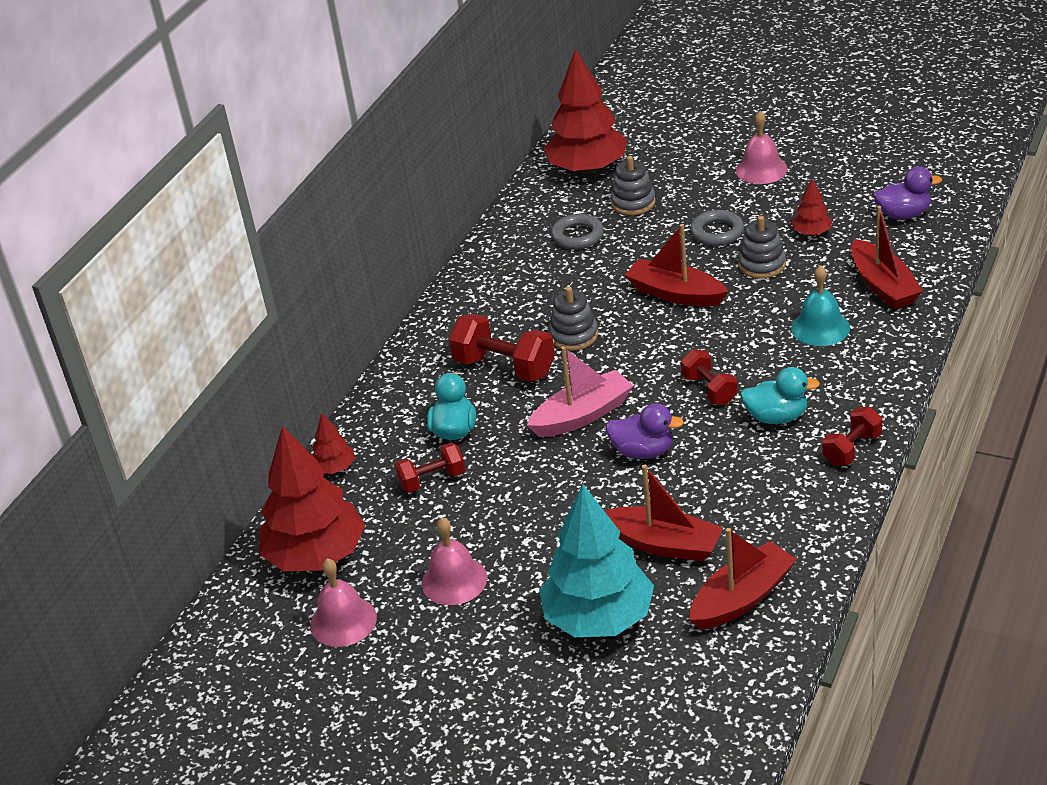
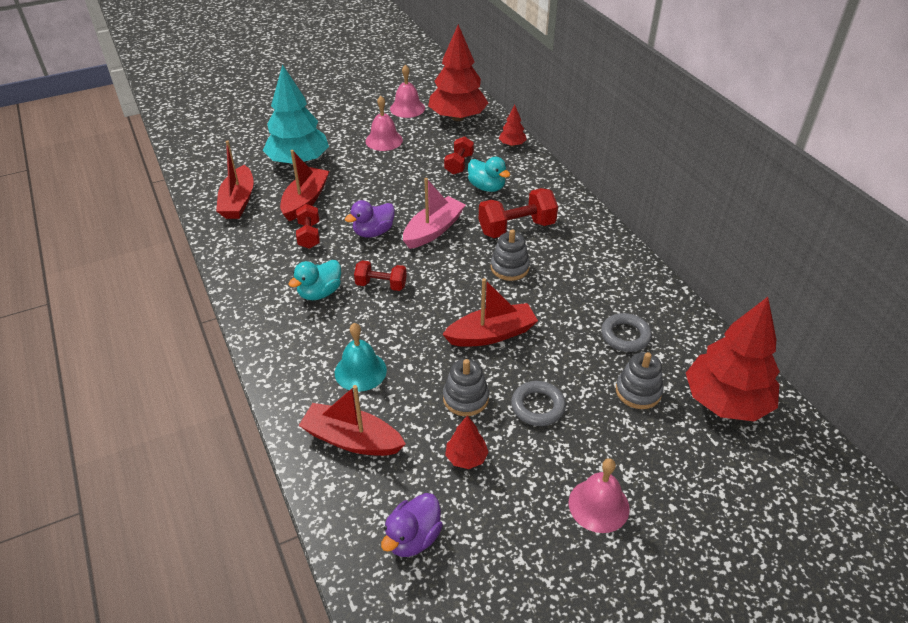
camera: 125 degrees right, 5 degrees up
(582, 415) = (433, 230): pink boat -> pink boat turned 150 degrees counterclockwise
(663, 544) = (305, 201): red boat -> red boat turned 135 degrees clockwise
(852, 449) = (252, 300): red dumbbell -> red dumbbell (309, 235)

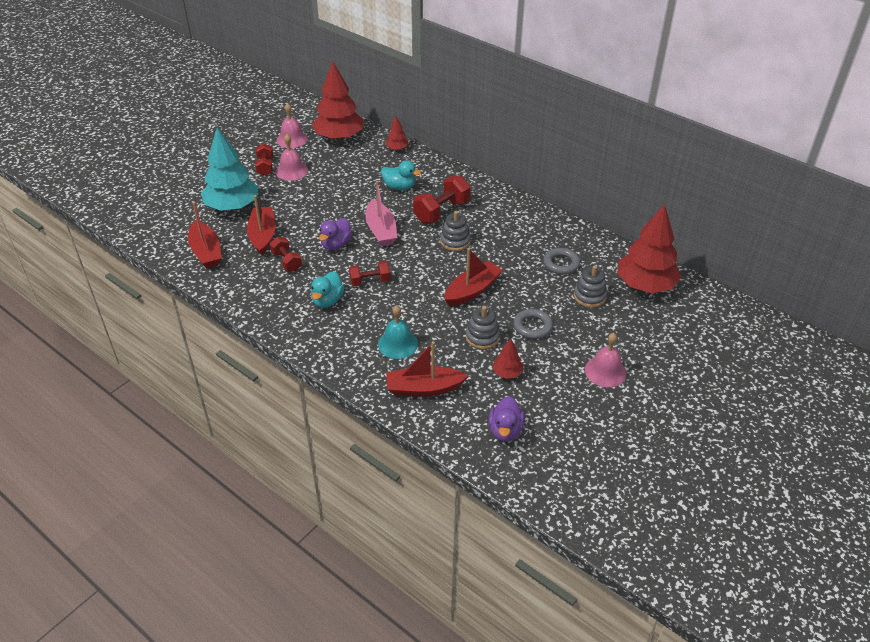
camera: 25 degrees left, 0 degrees up
(433, 230) = (381, 230): pink boat -> pink boat turned 150 degrees clockwise
(459, 164) = (366, 175): red dumbbell -> red dumbbell (265, 167)

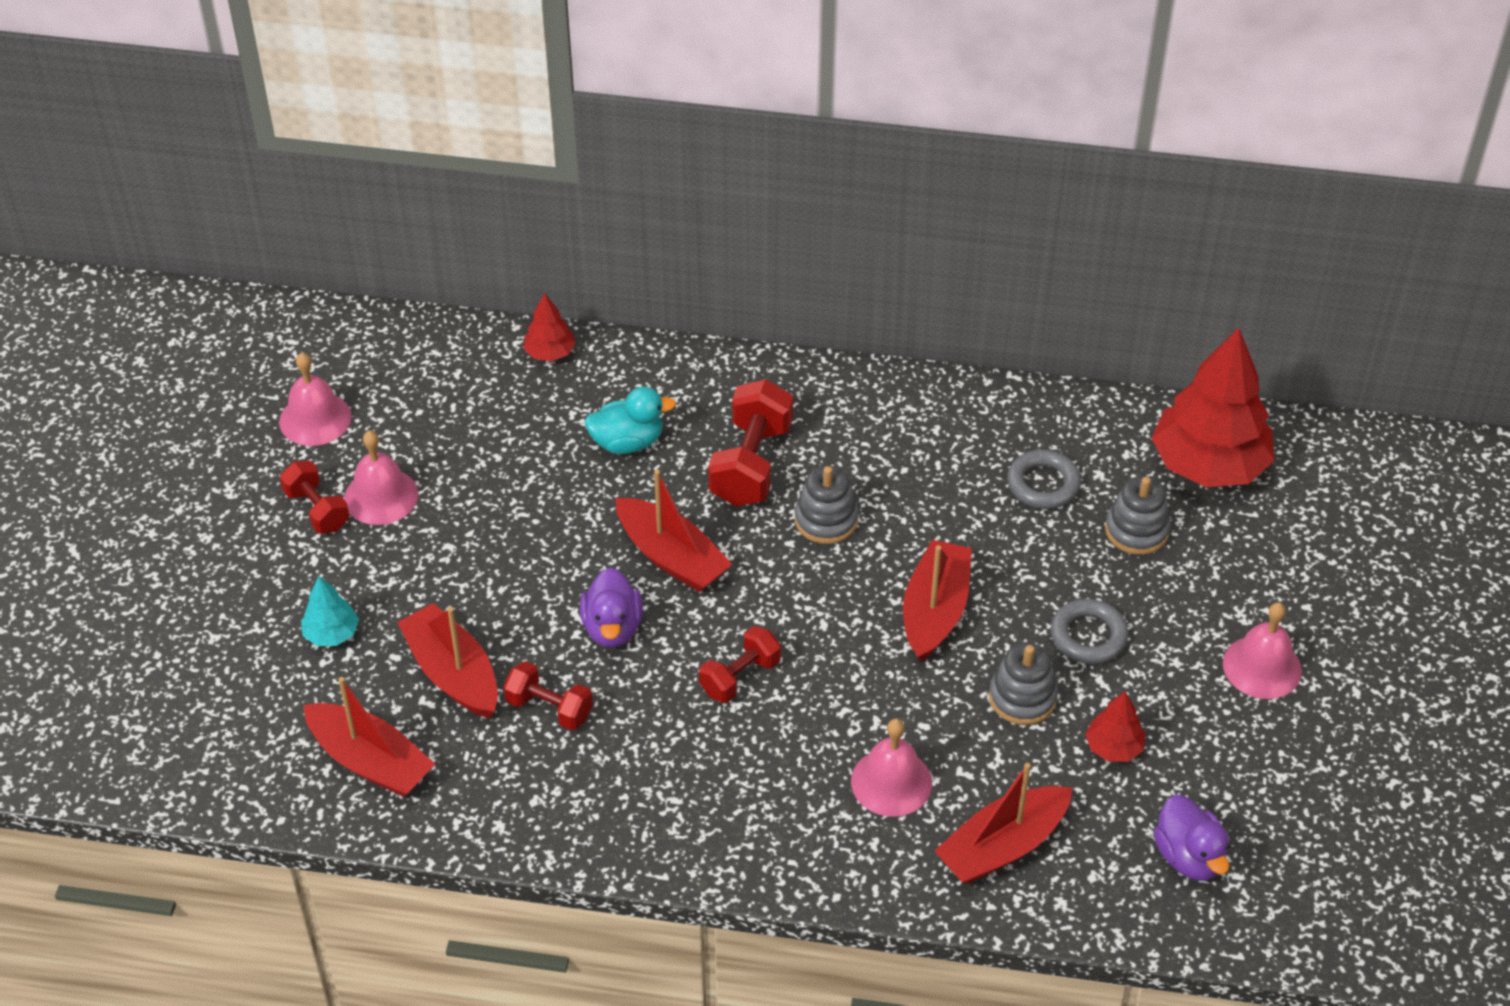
camera: 30 degrees left, 5 degrees up
(232, 206) = (331, 634): turquoise tree -> turquoise tree, size x0.45
(327, 300) = (696, 755): turquoise duck -> none
(339, 137) = (410, 372): red tree -> none
(381, 230) = (671, 557): pink boat -> red boat
(397, 344) = (891, 782): turquoise bell -> pink bell

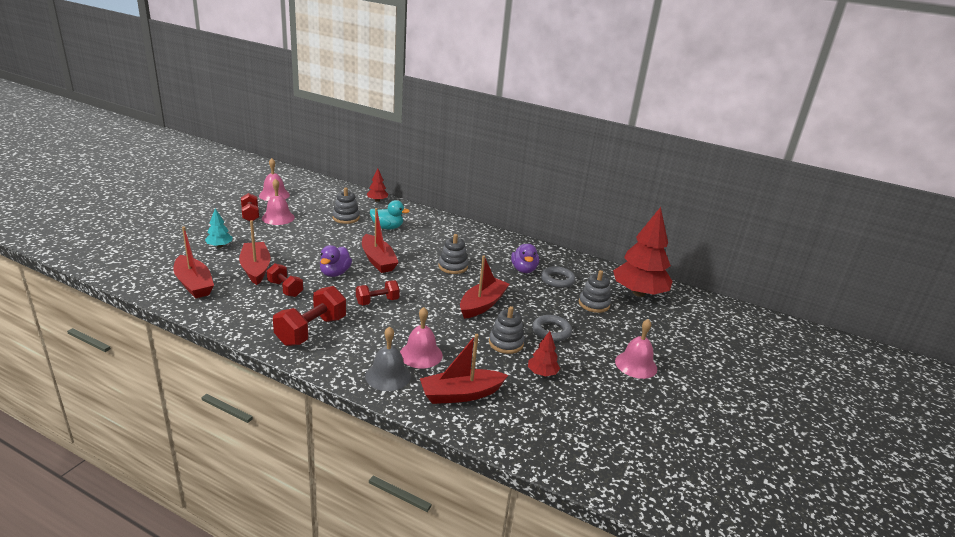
camera: 15 degrees right, 20 degrees down
(522, 442) = (346, 218): none -> grey stacking toy
(751, 464) = (433, 244): red dumbbell -> red dumbbell (311, 331)
(863, 851) = (388, 376): none -> grey bell
(1189, 857) = (560, 428): purple duck -> purple duck (524, 270)

